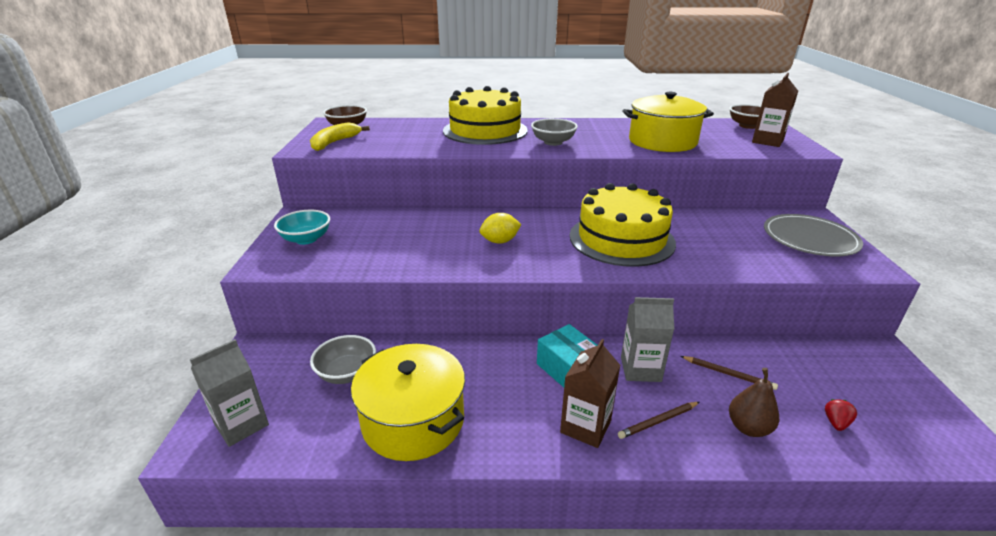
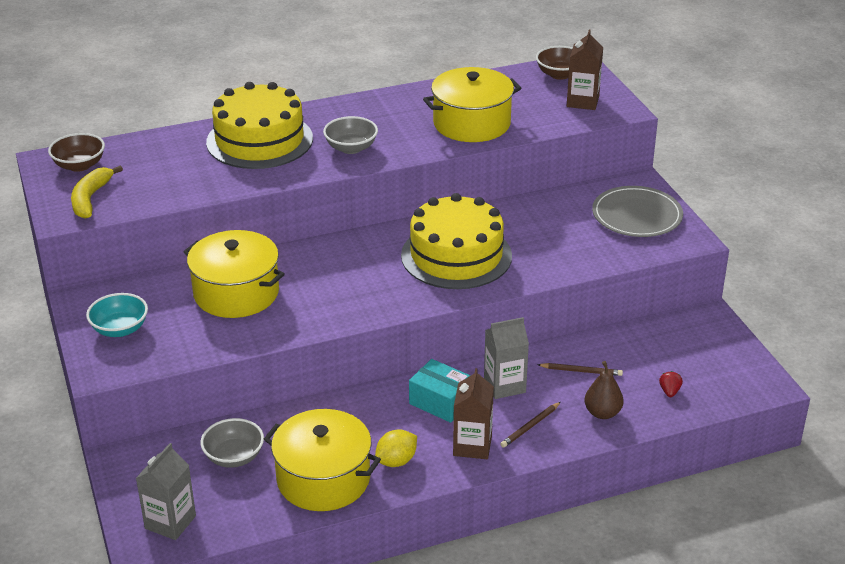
camera: 20 degrees left, 5 degrees up
(416, 232) = (236, 293): none -> yellow pot
(500, 241) = (333, 285): yellow lemon -> yellow lemon (396, 461)

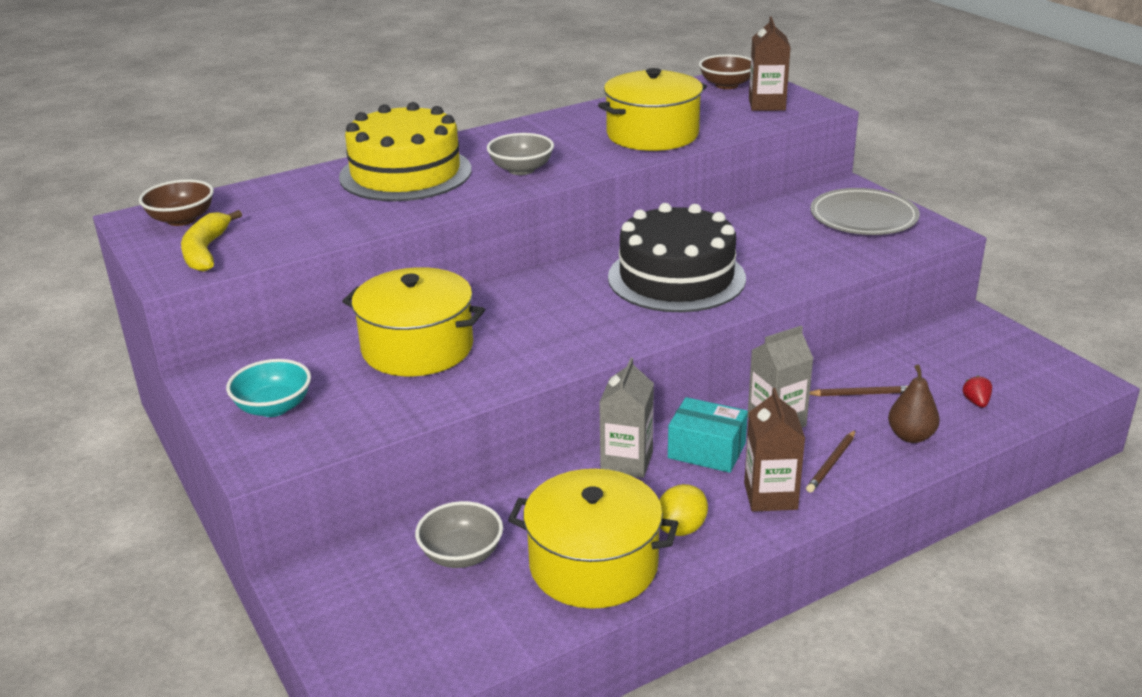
camera: 10 degrees left, 5 degrees down
(170, 522) = (398, 655): grey carton -> grey carton (626, 462)
(456, 255) = (676, 277): yellow cake -> black cake

